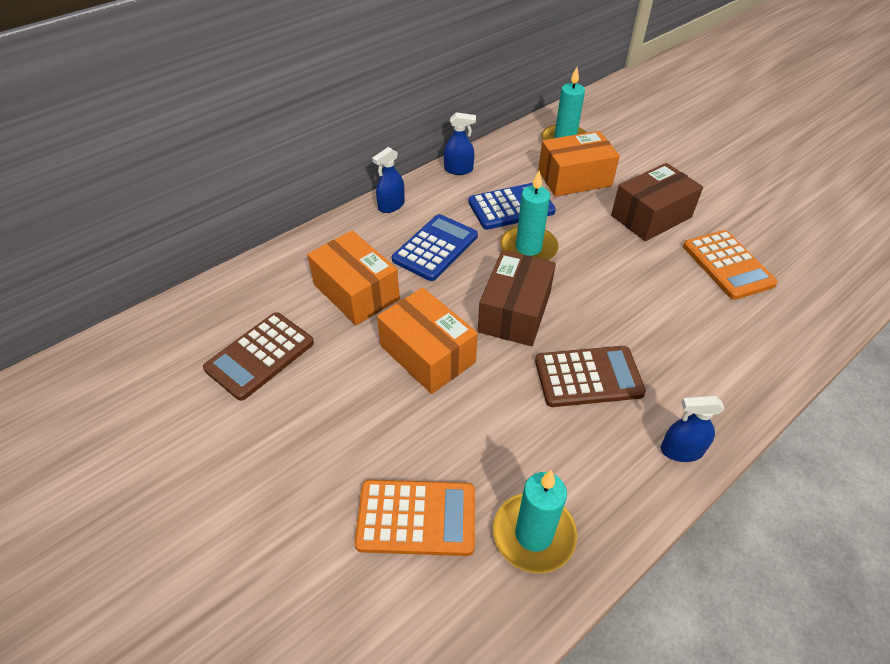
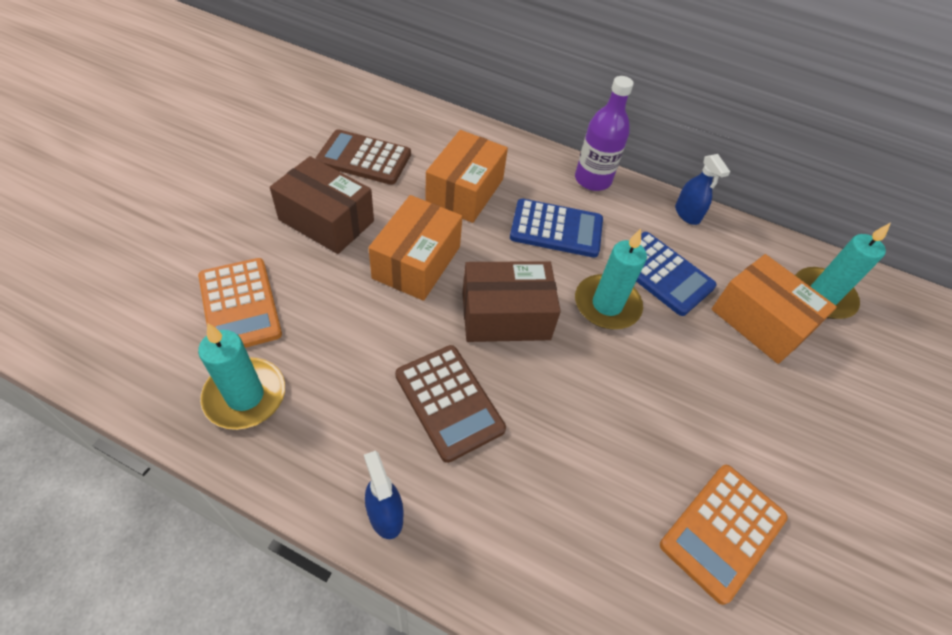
camera: 60 degrees right, 5 degrees up
(391, 205) = (592, 180): blue spray bottle -> purple bottle
(651, 216) = (752, 419): brown box -> brown box (326, 220)

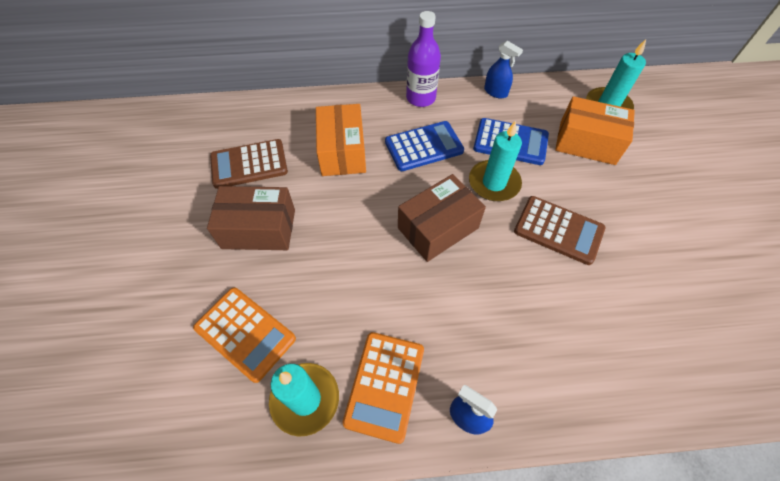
camera: 25 degrees left, 5 degrees up
(417, 262) = (349, 224): orange box -> none
(449, 402) = (448, 312): brown calculator -> brown calculator (558, 230)
(722, 531) = (661, 291): orange calculator -> orange calculator (385, 385)

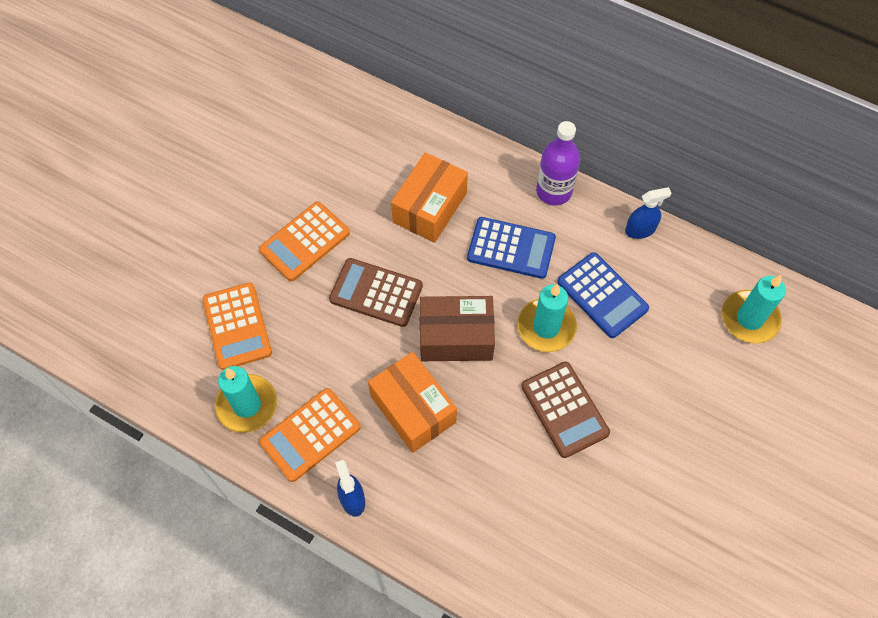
camera: 35 degrees right, 5 degrees up
(249, 164) = (338, 171): brown calculator -> brown calculator (376, 293)
(259, 229) = (305, 242): brown box -> orange calculator
(495, 92) = (640, 230): blue spray bottle -> blue spray bottle turned 90 degrees counterclockwise
(587, 142) = (682, 344): orange box -> orange box (413, 409)

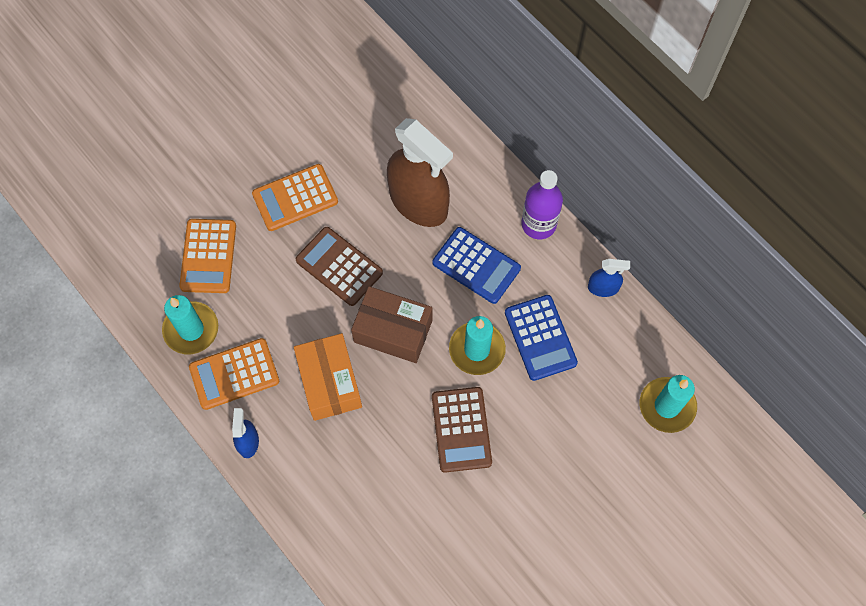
camera: 20 degrees right, 5 degrees up
(430, 207) = (418, 202): orange box -> brown spray bottle

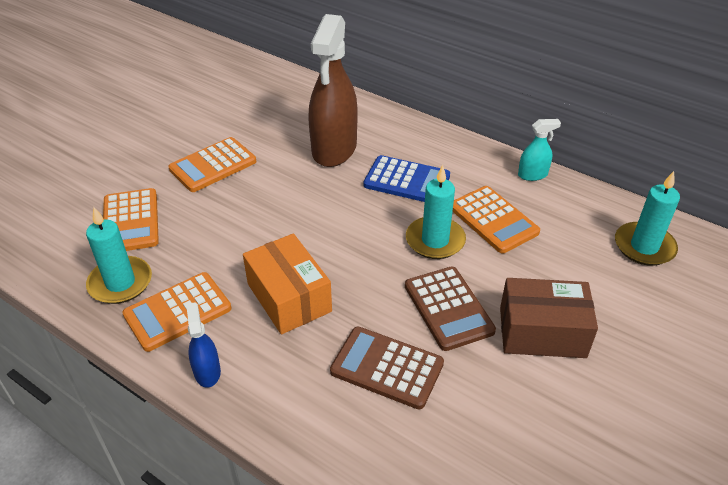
camera: 15 degrees left, 25 degrees down
(339, 266) = (271, 205): brown calculator -> brown calculator (387, 368)
(393, 331) = (343, 242): brown box -> brown box (542, 332)
(418, 202) = (334, 149): brown spray bottle -> brown spray bottle turned 75 degrees clockwise
(538, 224) = (451, 144): purple bottle -> none
(540, 338) = (493, 220): blue calculator -> orange calculator
(603, 288) = (532, 175): blue spray bottle -> turquoise spray bottle

